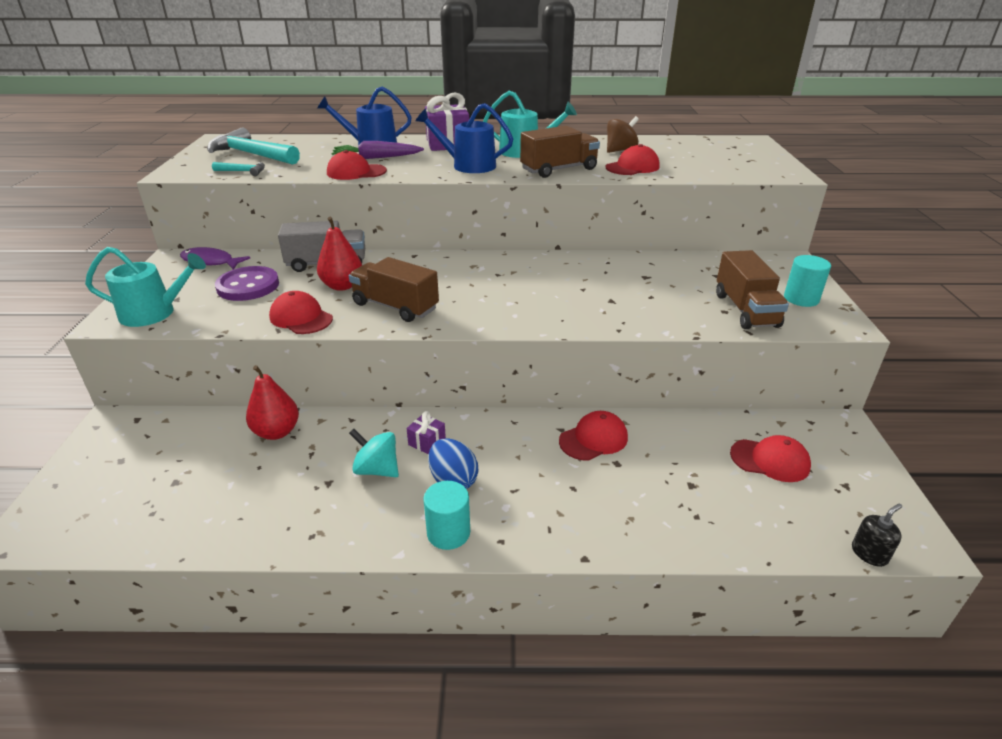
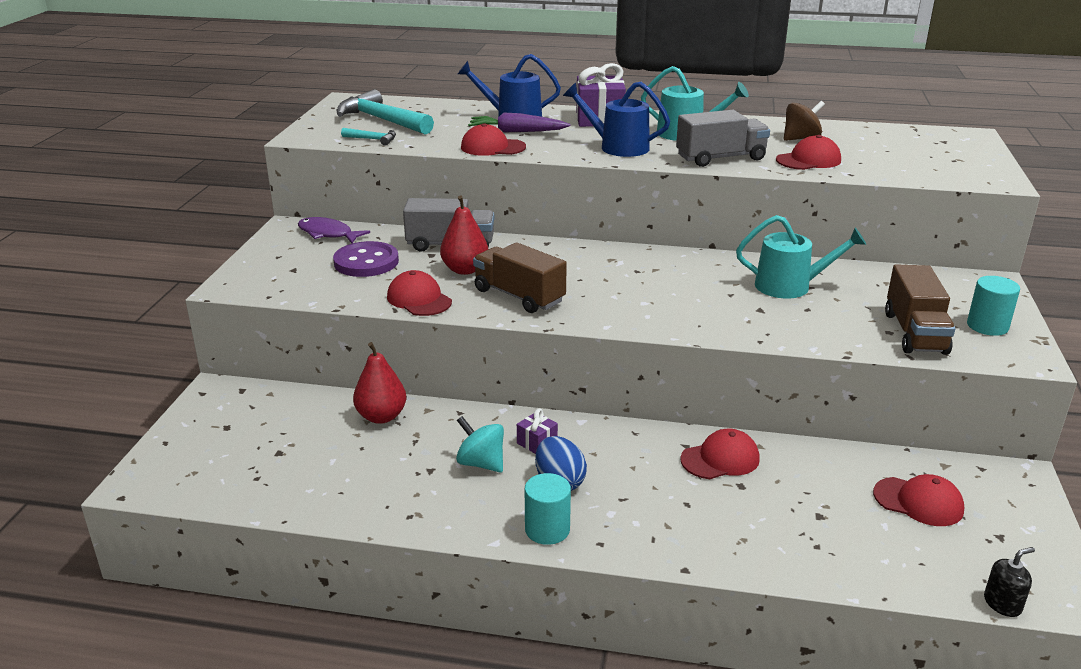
camera: 10 degrees right, 5 degrees down
(154, 313) = (271, 282): turquoise watering can -> turquoise watering can (789, 286)
(559, 170) = (720, 158): brown truck -> grey truck

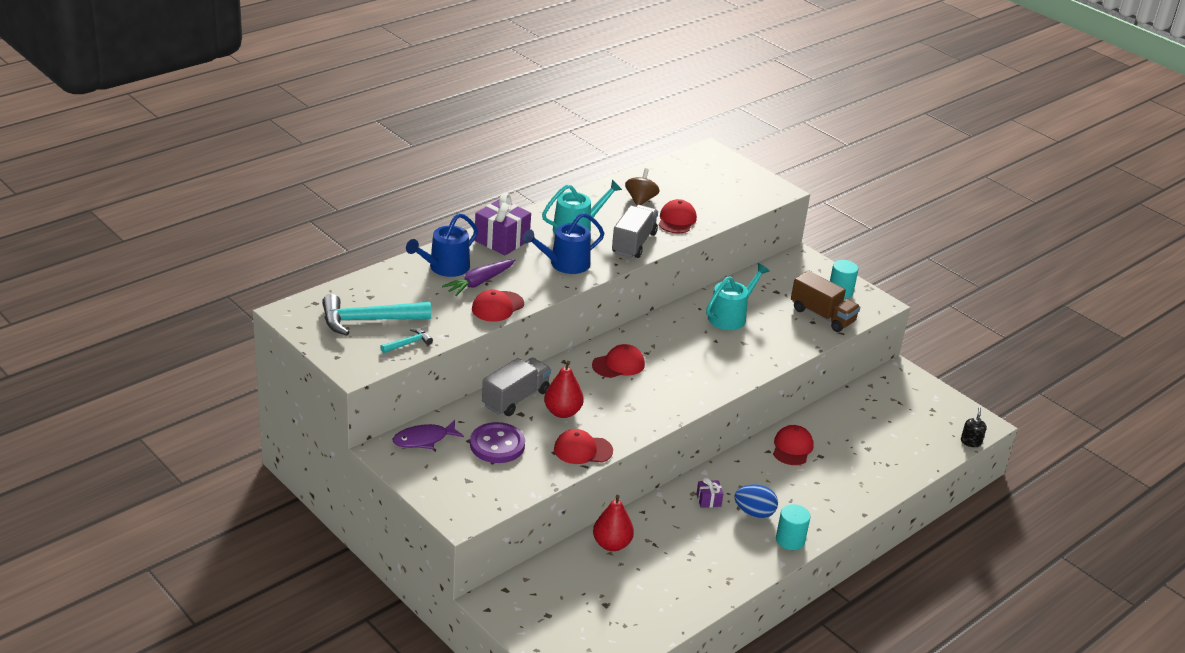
camera: 55 degrees left, 5 degrees up
(481, 463) = (706, 531): turquoise spinning top -> none
(519, 296) = (626, 411): brown truck -> none
(918, 502) = (888, 413): red cap -> red cap (618, 365)

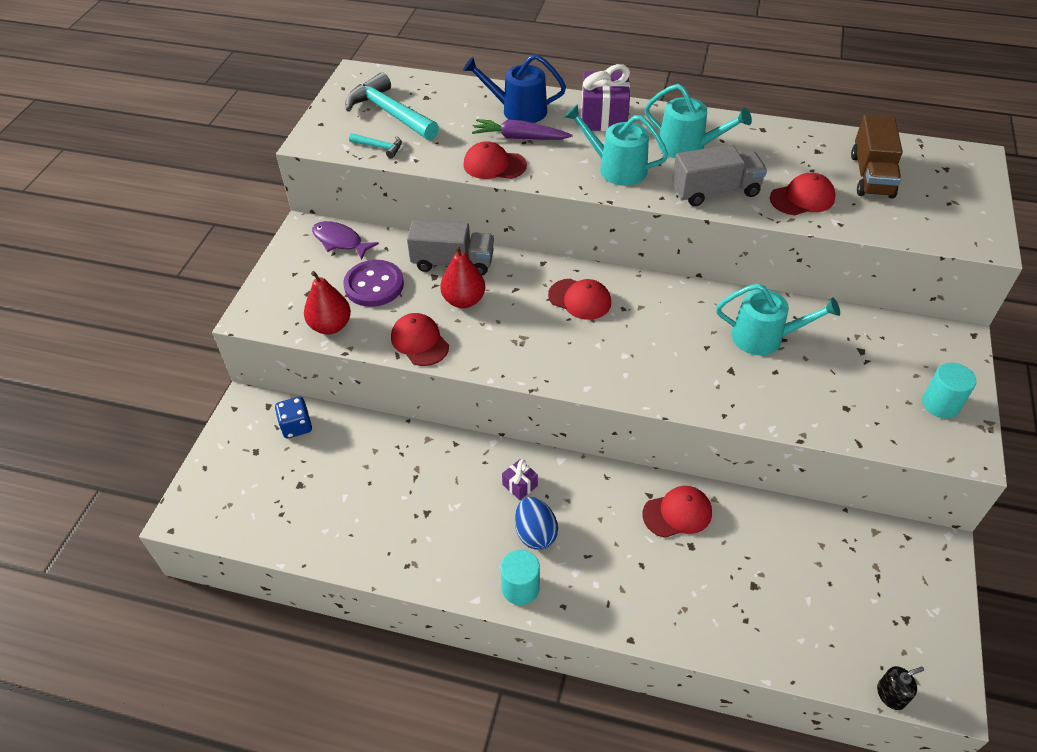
camera: 60 degrees right, 15 degrees up
(544, 582) = (296, 426): none -> blue dice
(565, 264) = (617, 168): blue watering can -> turquoise watering can
(611, 544) = (387, 445): red pear -> red pear (330, 326)
(640, 200) = (801, 159): brown spinning top -> none
(822, 315) = (870, 411): brown truck -> brown truck (871, 176)

